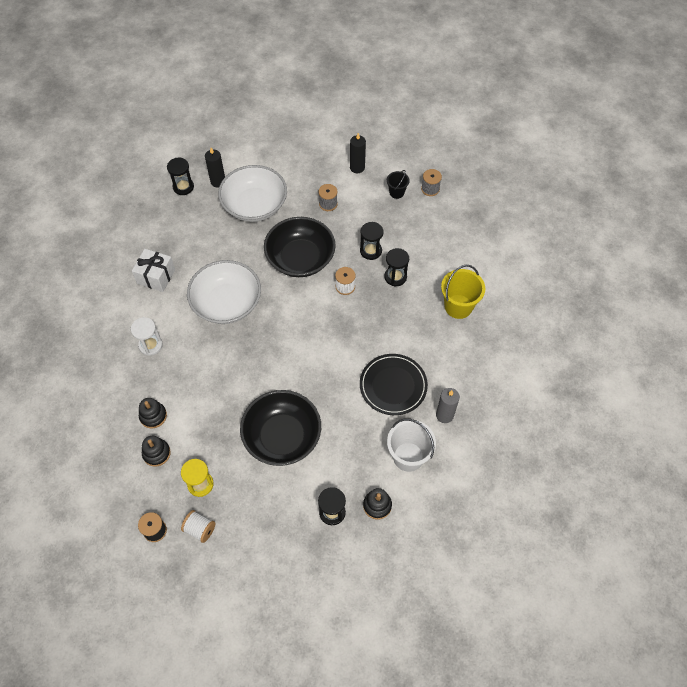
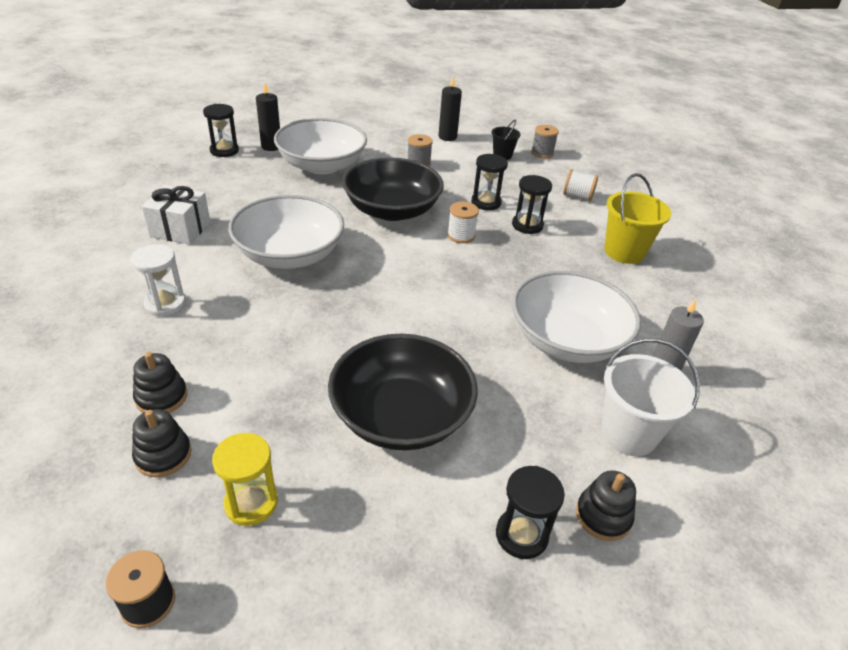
camera: 10 degrees left, 20 degrees down
(200, 529) = (250, 591): white spool -> white spool (577, 196)
(393, 386) = (567, 340): black plate -> white bowl

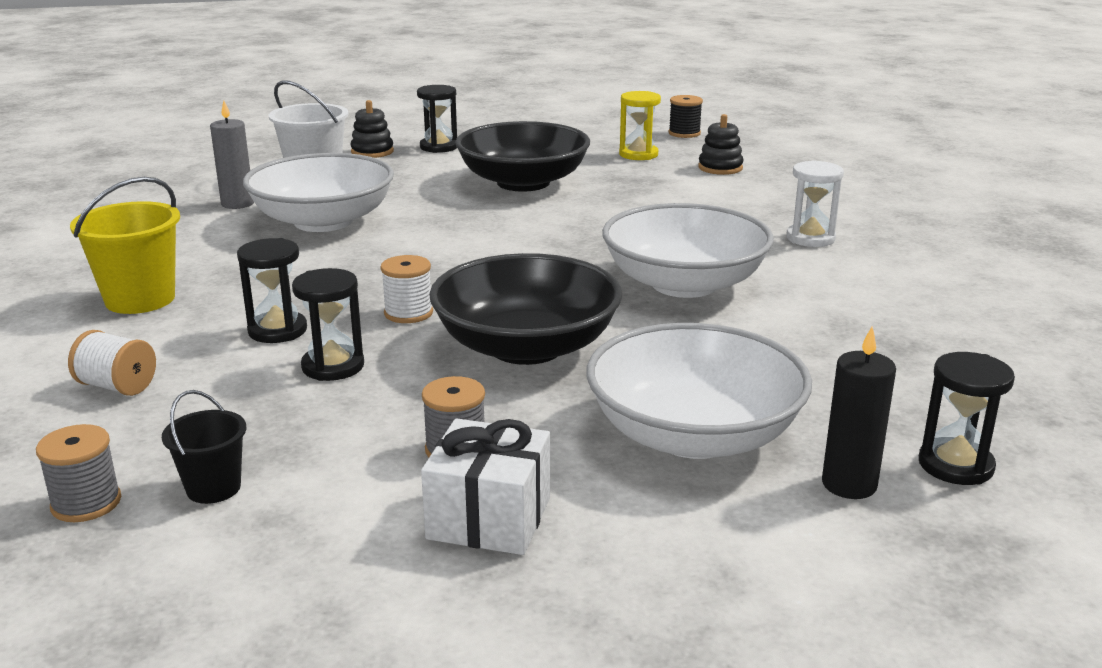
camera: 175 degrees left, 15 degrees down
(161, 397) = (749, 188): black stacking toy -> none
(180, 229) = (876, 308): white gift -> white gift (489, 518)
(447, 137) = (344, 551): black candle -> none

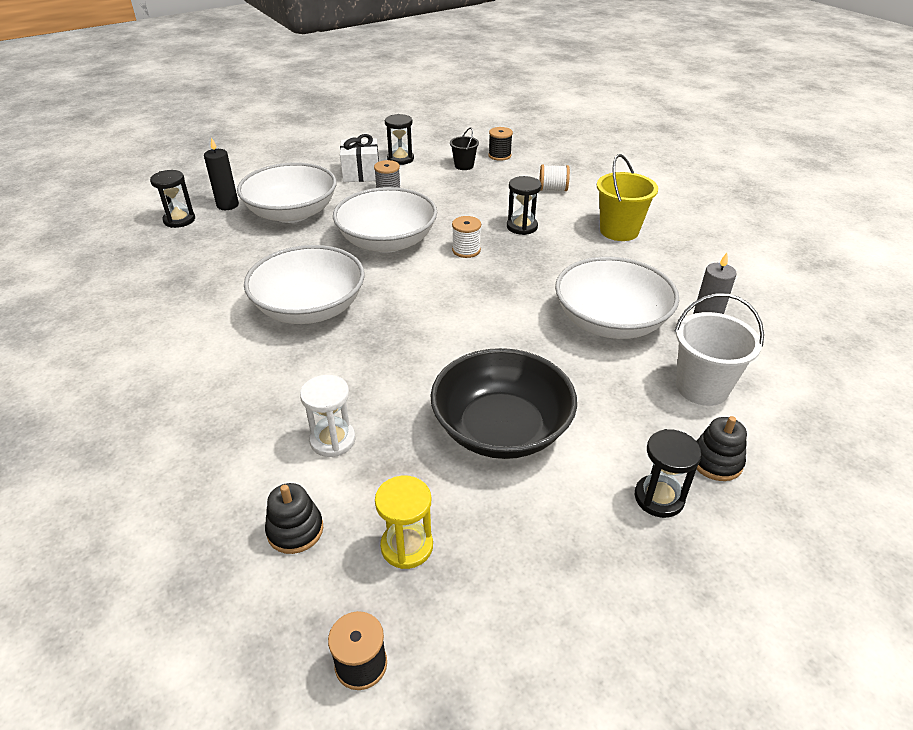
camera: 160 degrees right, 15 degrees up
(86, 503) = (499, 155): grey spool -> black spool
(333, 366) = (472, 214): black hourglass -> black hourglass (400, 159)
(526, 347) = (387, 241): black bowl -> white bowl
(810, 238) = (209, 388): white hourglass -> white hourglass (332, 440)

